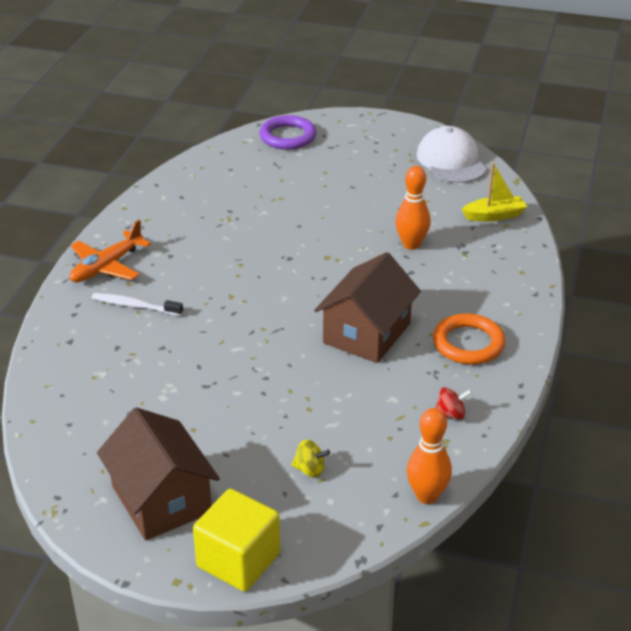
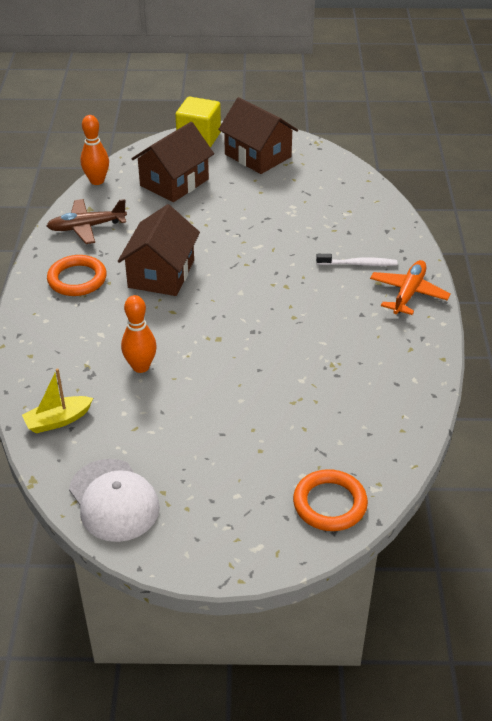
camera: 165 degrees right, 5 degrees up
(288, 136) = (330, 504): purple ring -> orange ring
(310, 469) = (174, 182): yellow spinning top -> brown house
(450, 414) = (86, 227): red spinning top -> brown plane

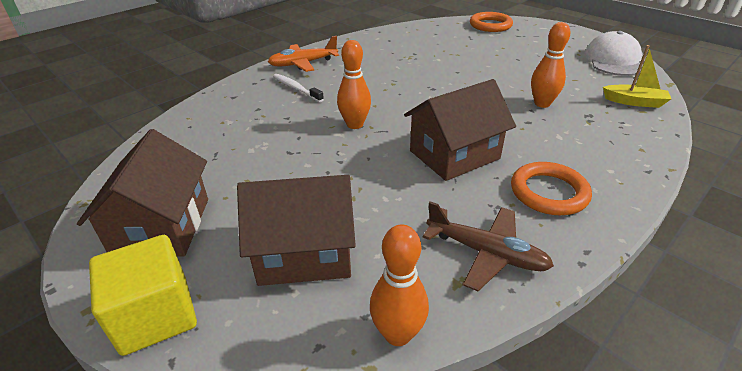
camera: 135 degrees left, 5 degrees down
(259, 259) = (355, 124): none -> orange bowling pin

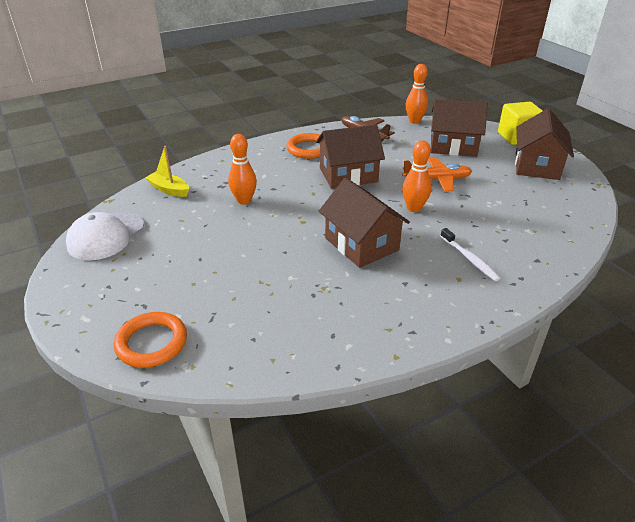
camera: 165 degrees left, 0 degrees up
(303, 63) = (465, 302): orange plane -> orange plane (437, 179)
(396, 85) = (361, 244): none -> brown house

